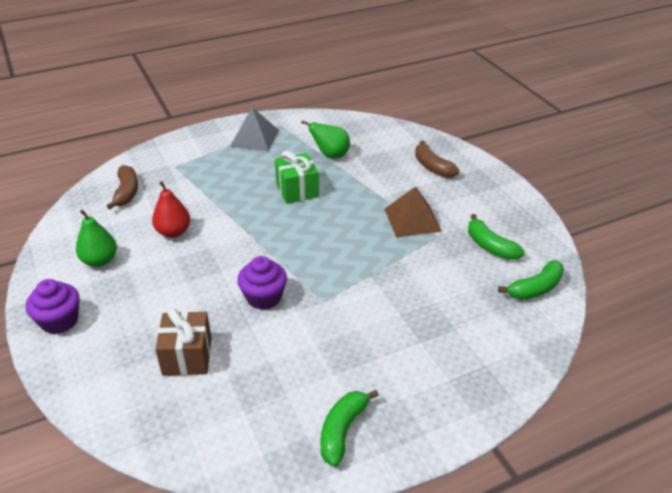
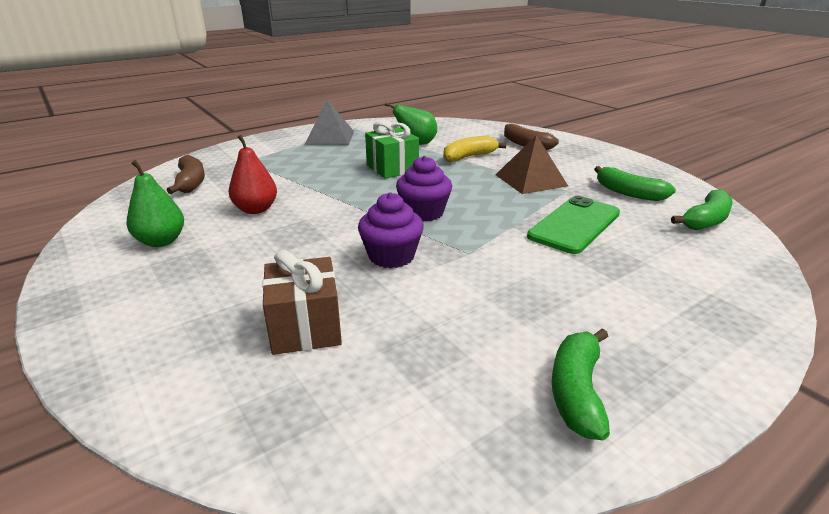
camera: 10 degrees left, 10 degrees down
(59, 321) = (103, 307): purple cupcake -> purple cupcake (423, 213)
(371, 180) = (469, 157): none -> yellow banana
(421, 280) = (575, 225): none -> green phone

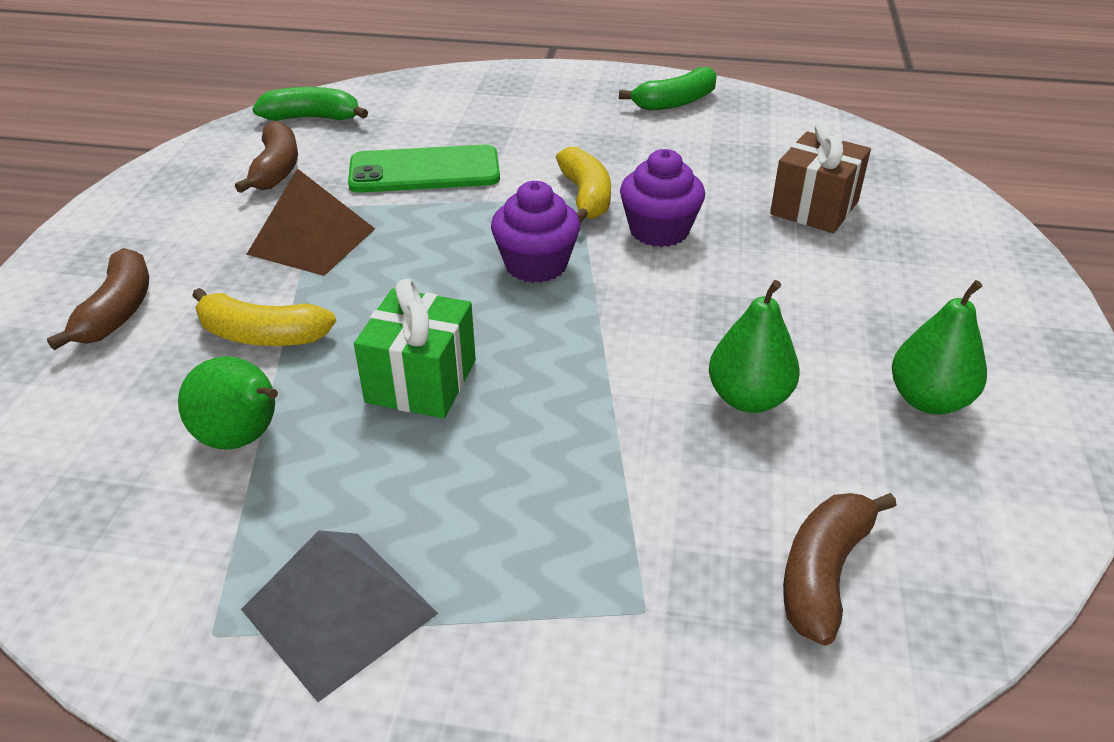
camera: 135 degrees left, 10 degrees up
(256, 209) = (748, 399): red pear -> green pear
(466, 255) = (586, 197): none -> yellow banana
(628, 193) = (276, 169): green banana -> brown banana

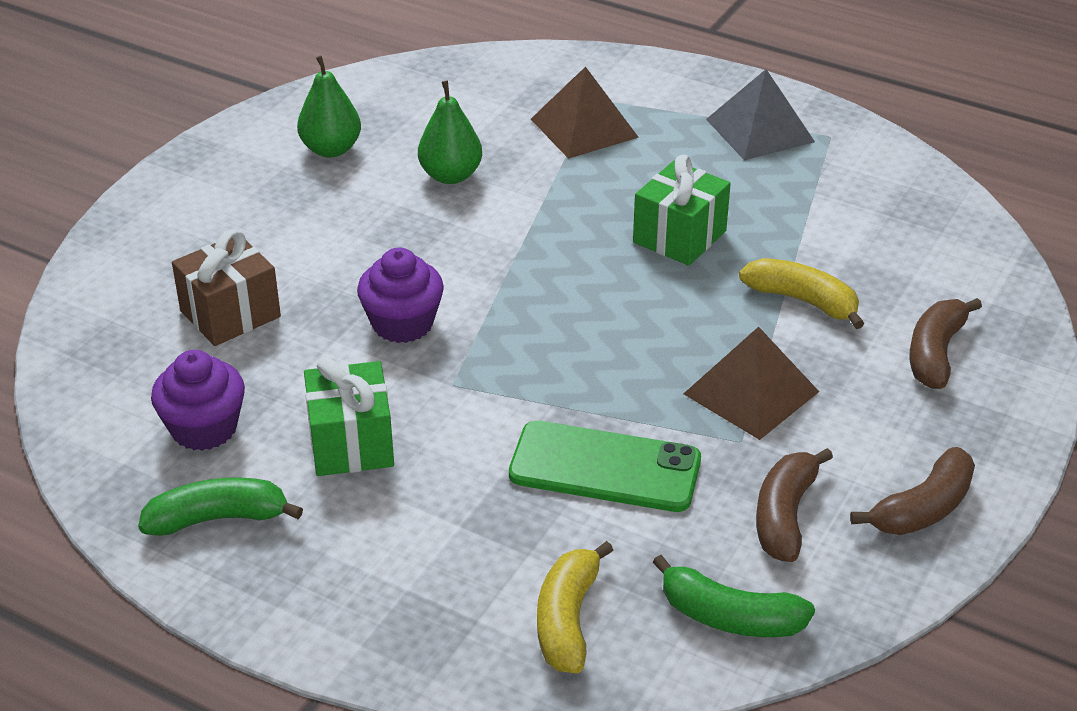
camera: 160 degrees left, 0 degrees up
(243, 438) = (816, 226): green pear -> none
(536, 265) = (541, 314): purple cupcake -> purple cupcake (204, 428)
(586, 197) = (445, 383): yellow banana -> yellow banana (567, 619)
(626, 150) = (351, 443): none -> green gift
(626, 534) = (584, 128): none -> brown pyramid
(823, 573) = (488, 92): brown banana -> brown banana (922, 509)

